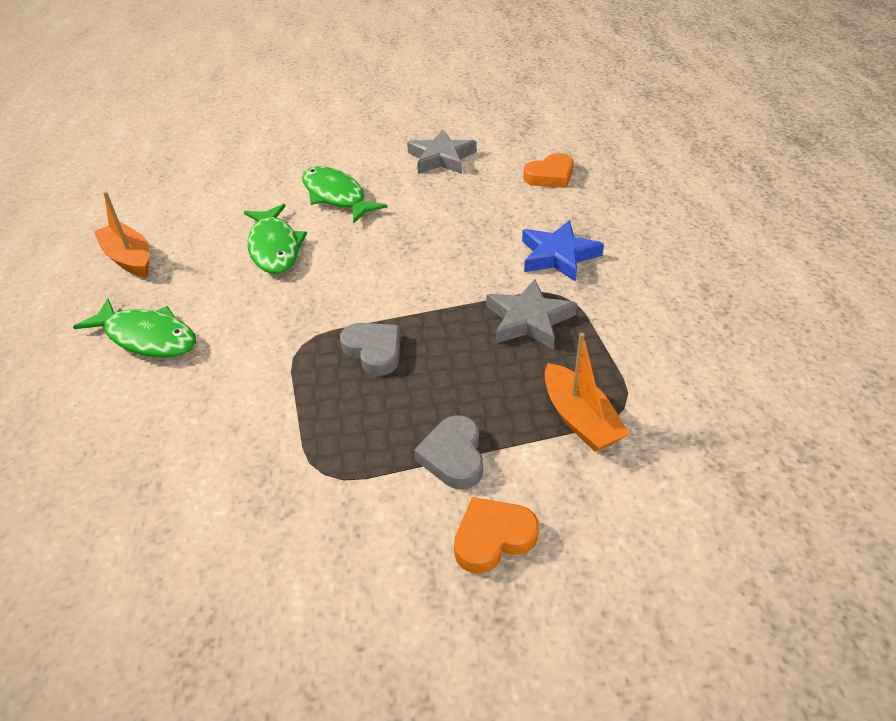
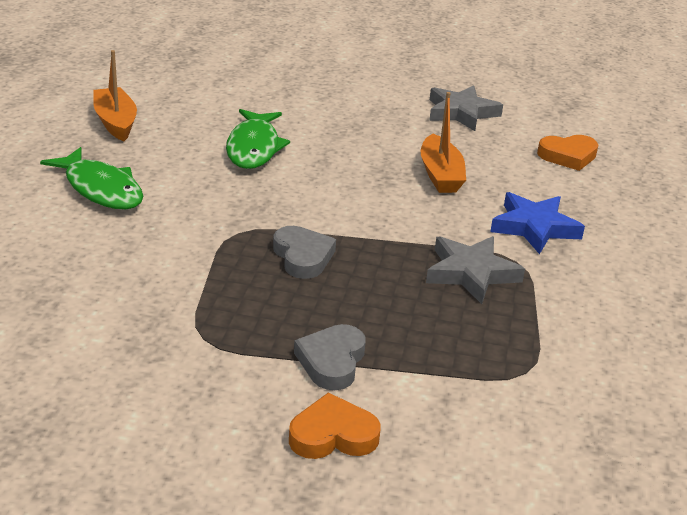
camera: 15 degrees right, 10 degrees down
(336, 196) = (336, 120): green fish -> none
(580, 419) = (474, 368): orange boat -> orange boat (440, 175)

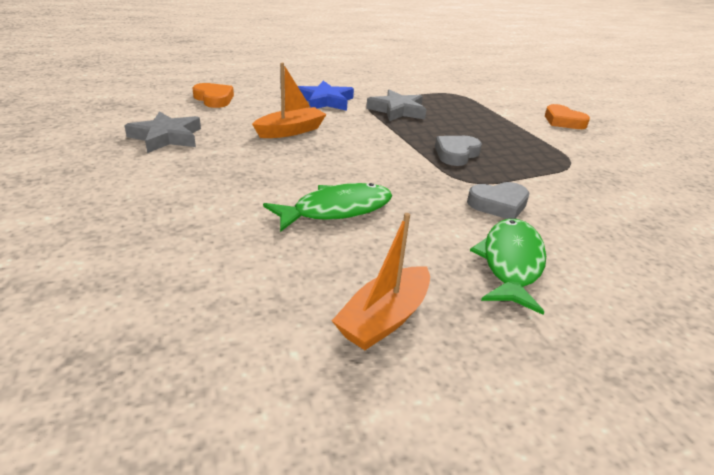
camera: 120 degrees left, 0 degrees up
(332, 361) = (524, 129): grey heart -> grey heart (498, 204)

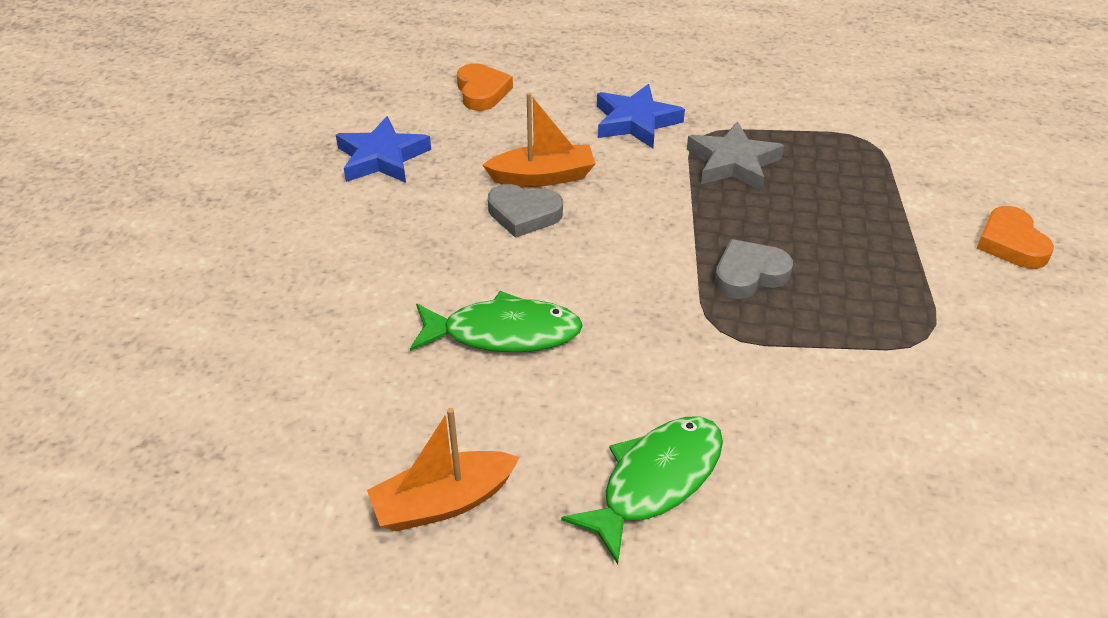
camera: 30 degrees right, 10 degrees up
(166, 137) = (382, 157): grey star -> blue star
(498, 204) = (728, 384): grey heart -> grey heart (524, 214)

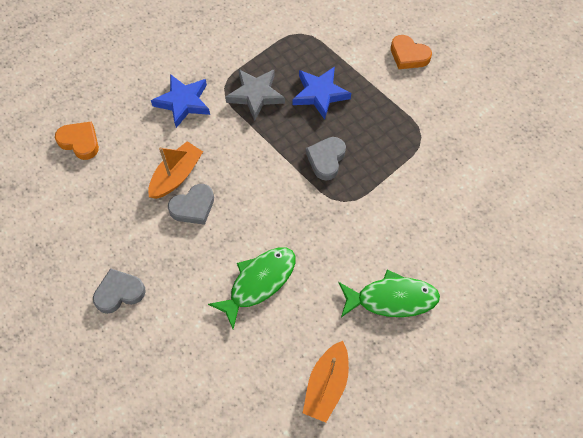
camera: 45 degrees left, 20 degrees up
(346, 233) = (119, 292): none -> grey heart
(382, 157) = (79, 230): blue star -> blue star (320, 94)
(655, 481) = (392, 299): green fish -> green fish turned 90 degrees clockwise

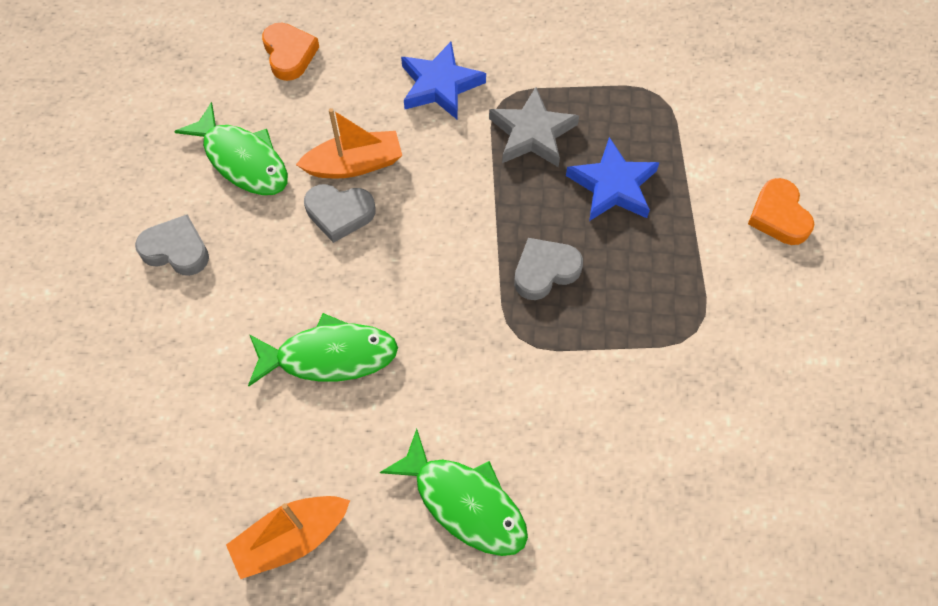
camera: 40 degrees right, 0 degrees up
(110, 218) = (243, 160): none -> green fish

